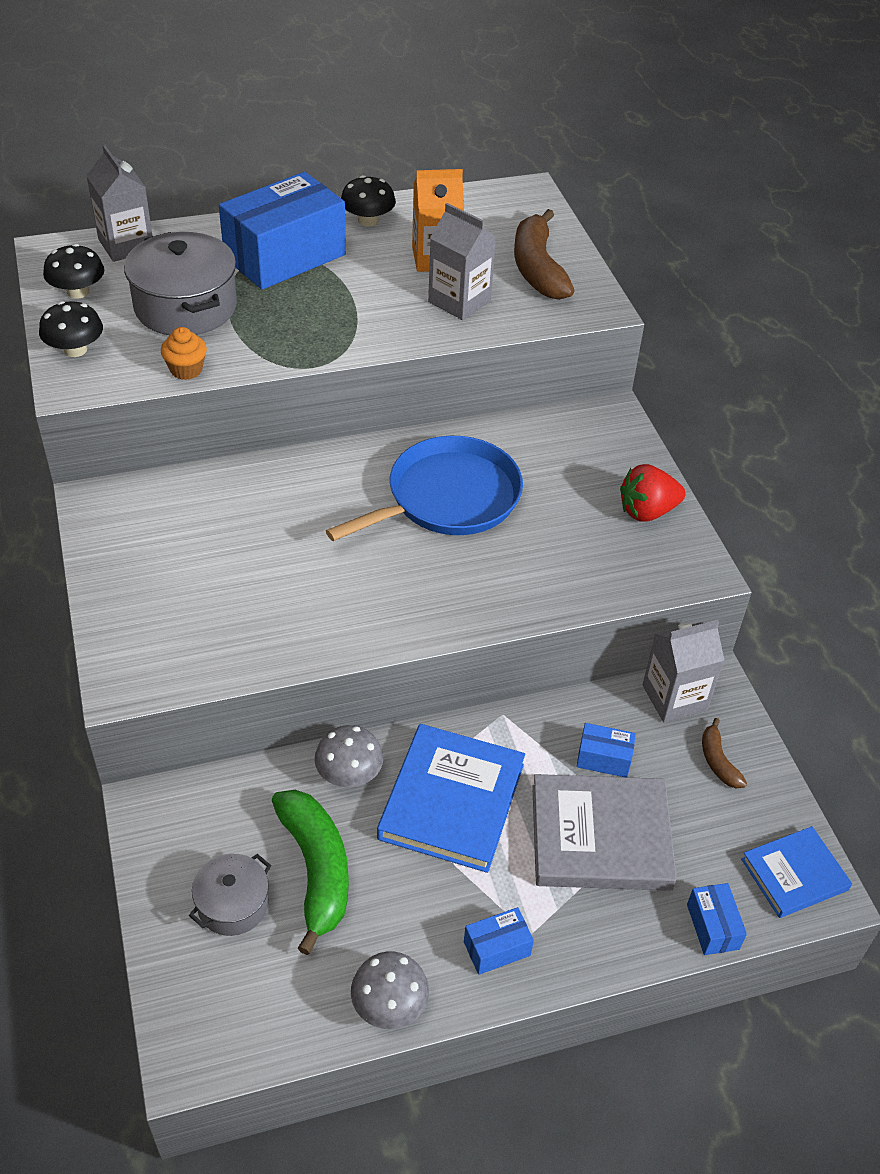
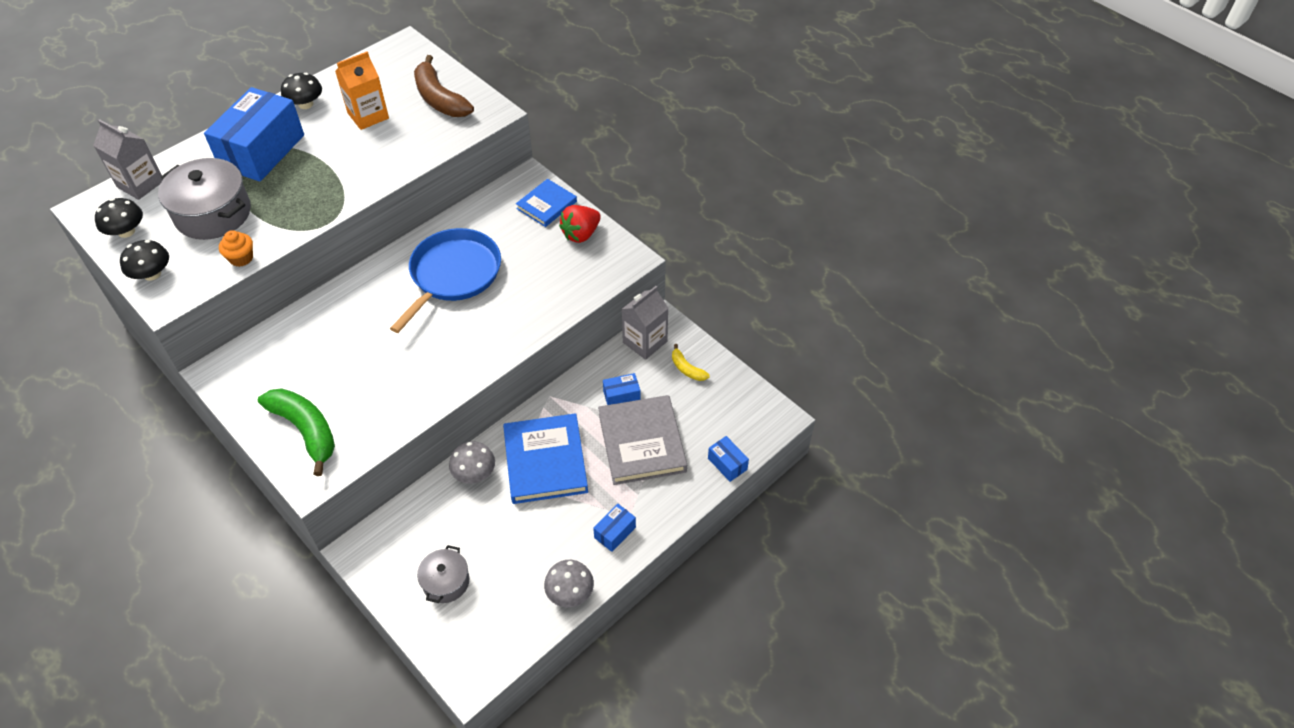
camera: 25 degrees left, 5 degrees up
(316, 870) = (485, 538): green banana -> green banana (306, 430)
(459, 301) = (400, 141): grey carton -> none
(600, 837) = (642, 442): grey book -> grey book turned 75 degrees counterclockwise
(718, 761) = (687, 369): brown banana -> yellow banana
(794, 874) = (757, 415): blue book -> blue book (546, 205)

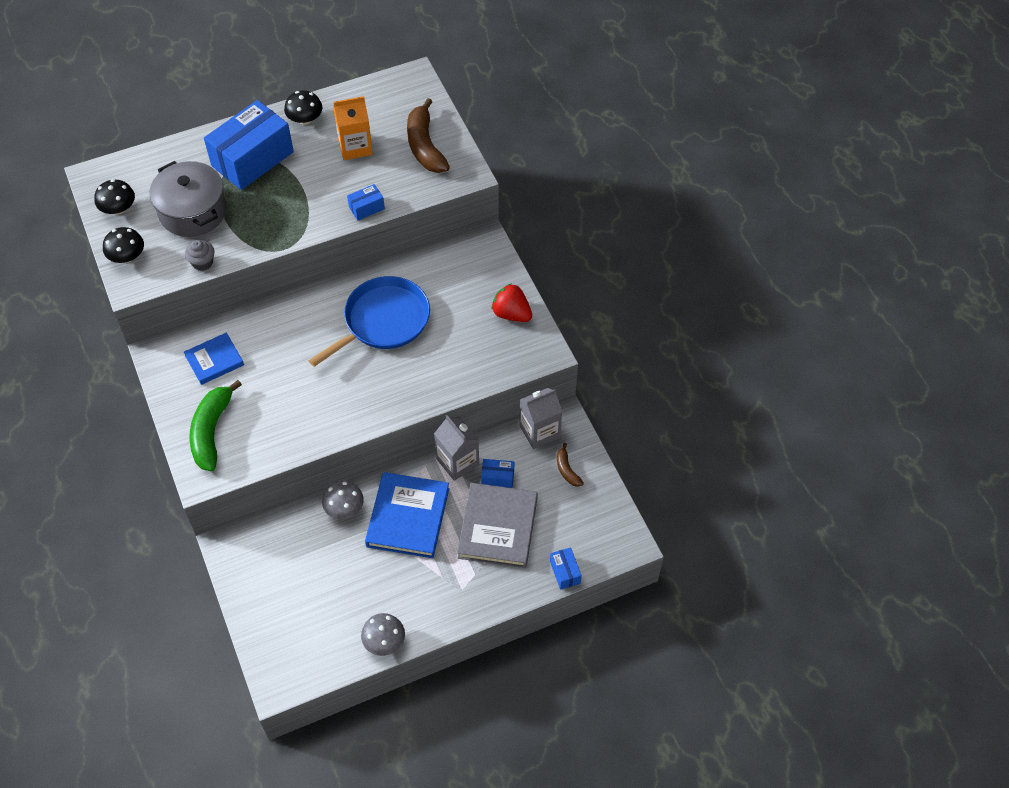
camera: 20 degrees right, 5 degrees up
(140, 184) = (142, 164): grey carton -> grey carton (457, 462)
(241, 258) = (202, 263): orange cupcake -> grey cupcake
(306, 430) = (212, 431): green banana -> green banana turned 150 degrees counterclockwise
(446, 582) = (287, 597): grey pot -> none
(546, 205) = (492, 274): blue book -> blue book (214, 360)
(581, 234) = (511, 314): red strawberry -> red strawberry turned 60 degrees clockwise
(615, 532) = (442, 602): blue box -> blue box (366, 208)
(687, 369) = (567, 470): yellow banana -> brown banana

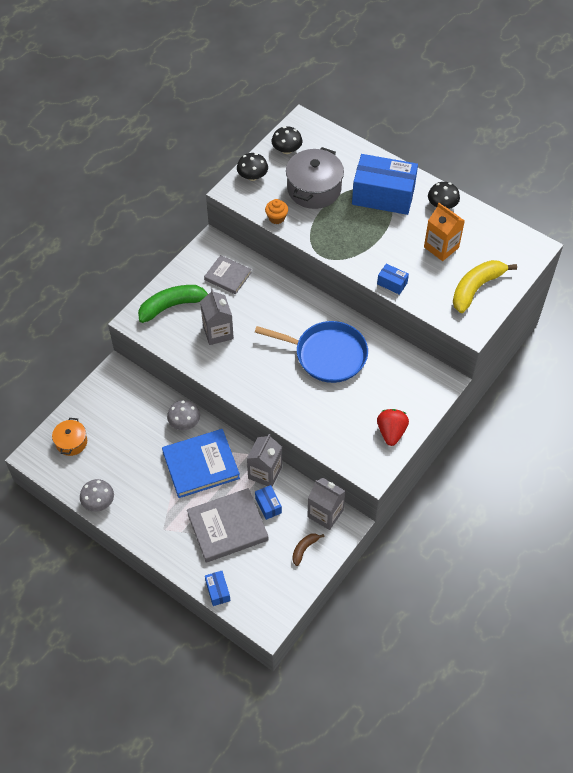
camera: 60 degrees right, 0 degrees up
(202, 263) = (276, 218): grey cupcake -> orange cupcake
(214, 360) = (228, 276): blue book -> grey book
(280, 405) = (218, 332): none -> grey carton
(287, 635) = (71, 442): none -> orange pot
(425, 146) = (476, 288): brown banana -> yellow banana
(565, 572) = (218, 591): blue box -> blue box turned 60 degrees counterclockwise

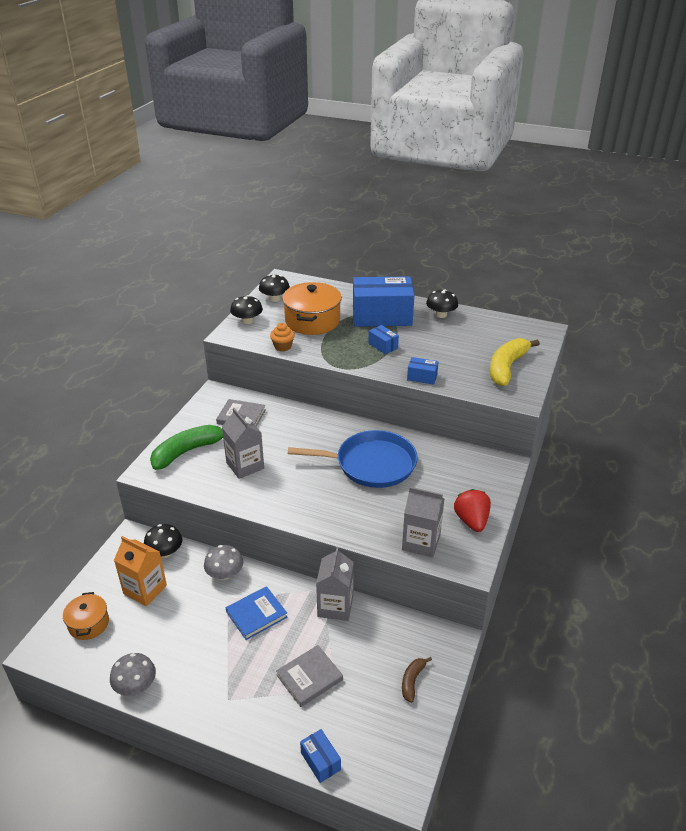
camera: 15 degrees left, 20 degrees down
(140, 391) = (165, 552): none -> black mushroom
(201, 465) = (256, 614): blue book -> blue book, size x0.60
(227, 527) = (309, 677): grey book -> grey book, size x0.60
(268, 505) = (351, 641): blue box -> blue box (383, 346)
(314, 189) = (312, 321): grey pot -> orange pot
(325, 513) = (421, 634): grey carton -> grey carton (421, 542)
(441, 247) = (456, 343): orange carton -> orange carton (145, 589)

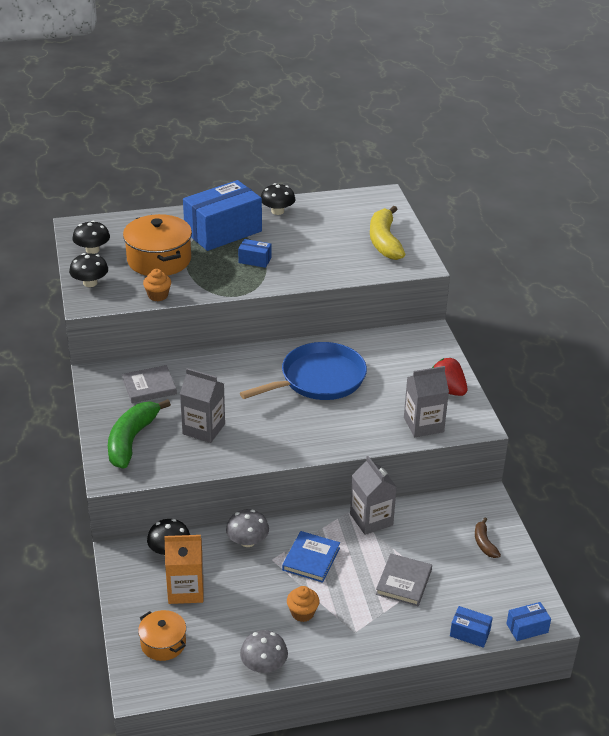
camera: 35 degrees left, 0 degrees up
(206, 658) = (302, 613): none -> orange cupcake
(422, 377) = (321, 277): blue box -> blue box (527, 628)

